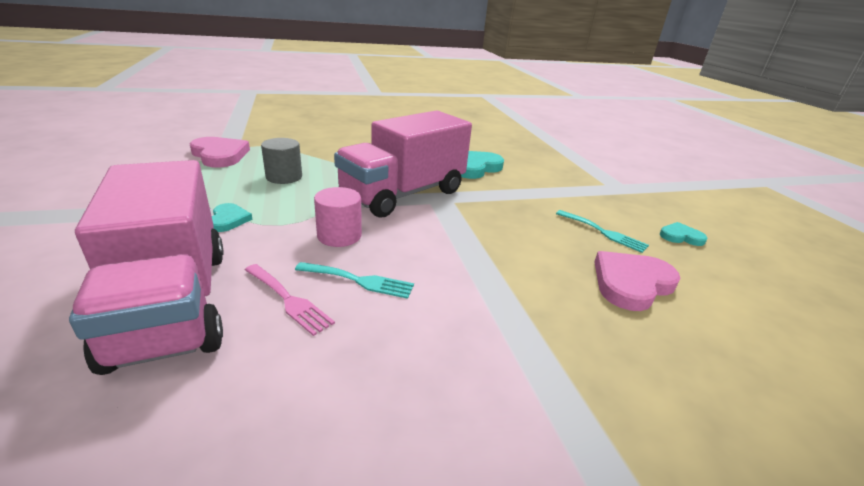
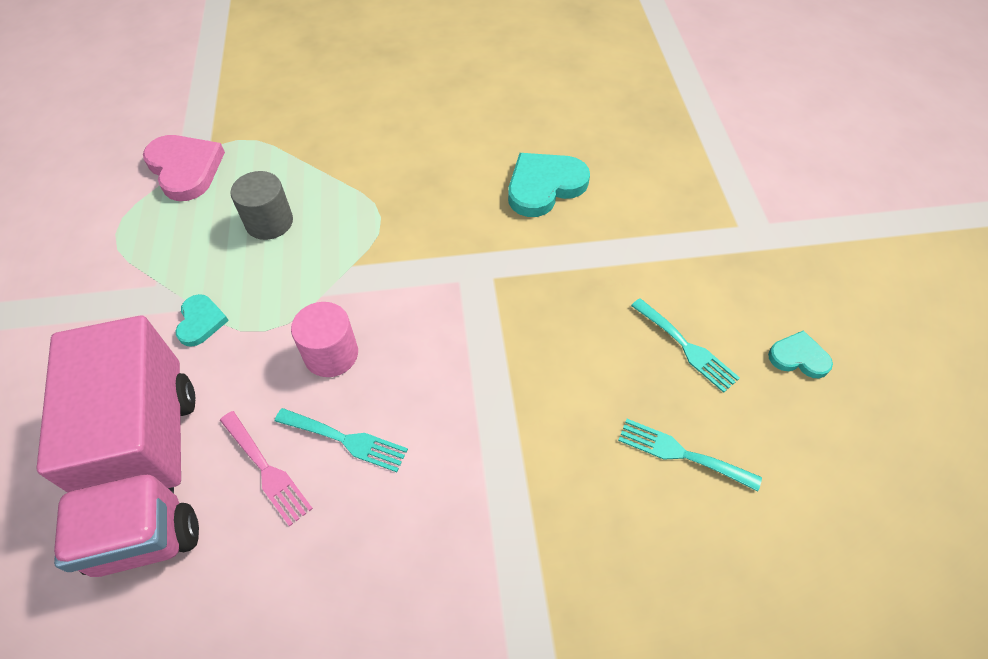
camera: 10 degrees right, 25 degrees up
(403, 194) = (426, 260): pink truck -> none
(631, 283) = (681, 453): pink heart -> turquoise fork

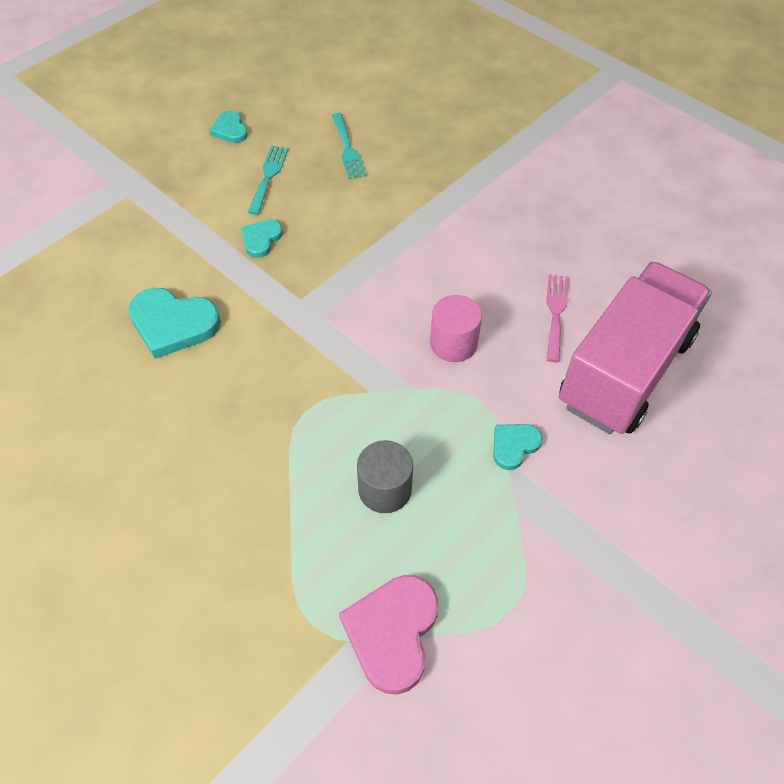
camera: 130 degrees left, 0 degrees up
(346, 440) = (497, 290): turquoise fork -> none
(594, 290) = (261, 239): none -> turquoise heart

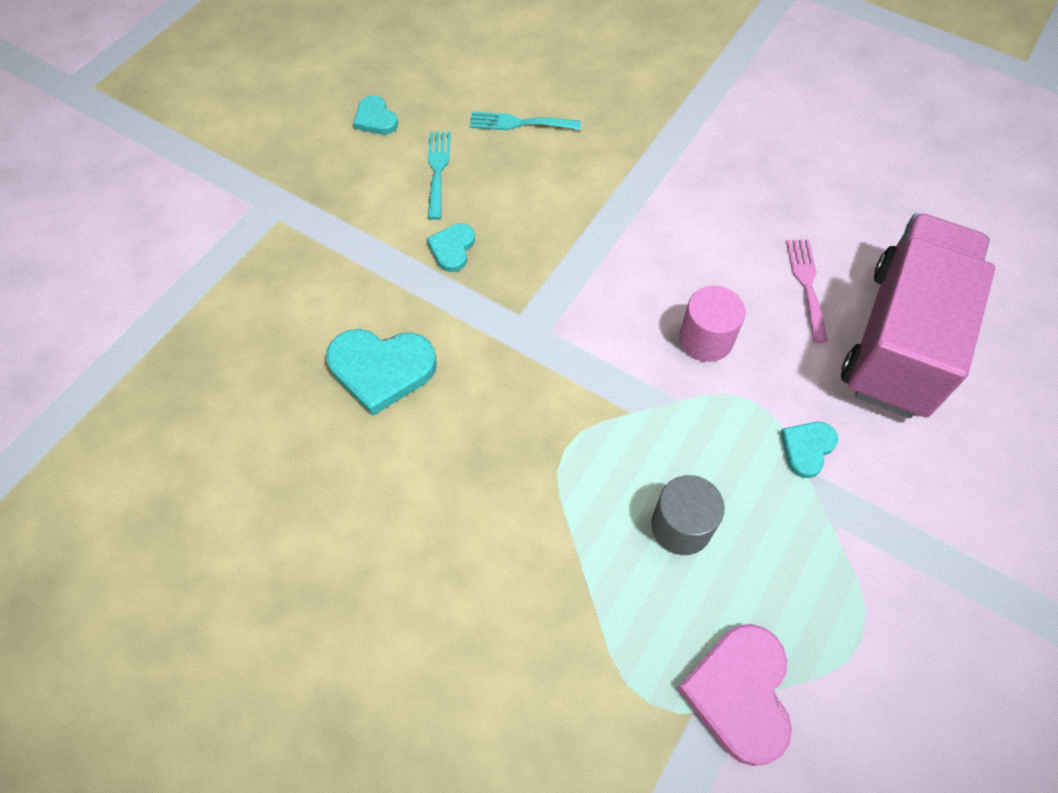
camera: 10 degrees left, 5 degrees up
(348, 149) = (519, 123): turquoise fork -> turquoise fork turned 120 degrees clockwise

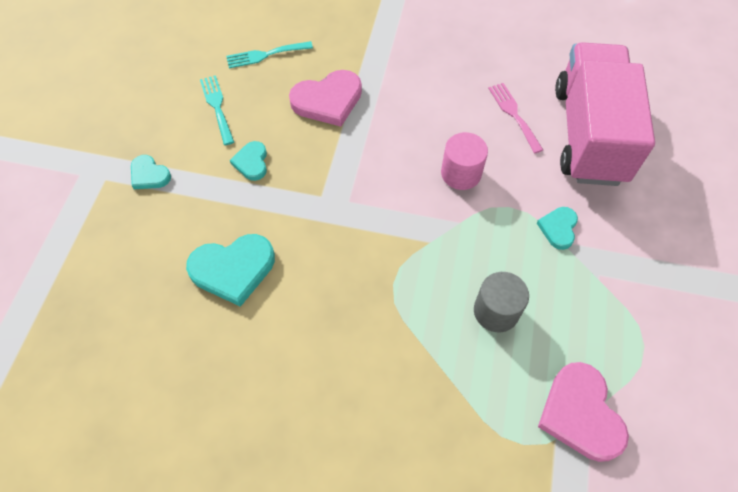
camera: 20 degrees left, 0 degrees up
(375, 119) = (152, 81): turquoise heart -> turquoise heart (149, 175)
(573, 200) = (328, 100): none -> pink heart

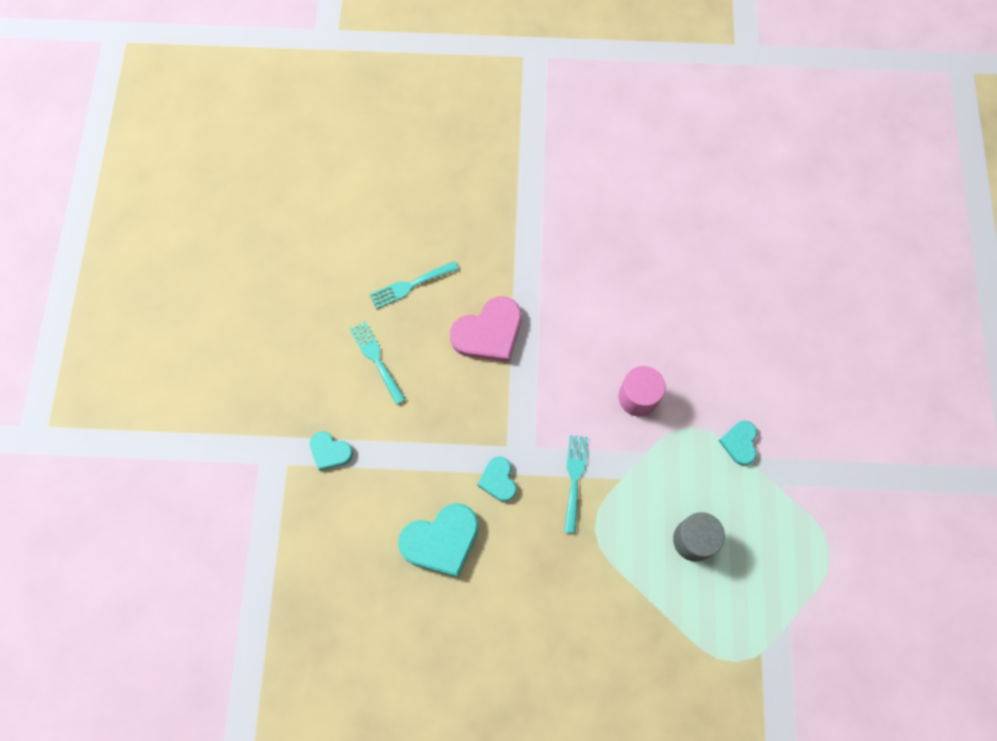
camera: 10 degrees left, 10 degrees up
(251, 162) = (429, 420): turquoise heart -> turquoise heart (498, 480)
(382, 234) = (574, 478): none -> turquoise fork
(513, 114) = (679, 318): pink fork -> none
(580, 414) = (780, 625): pink heart -> none
(589, 134) = (757, 330): pink truck -> none

